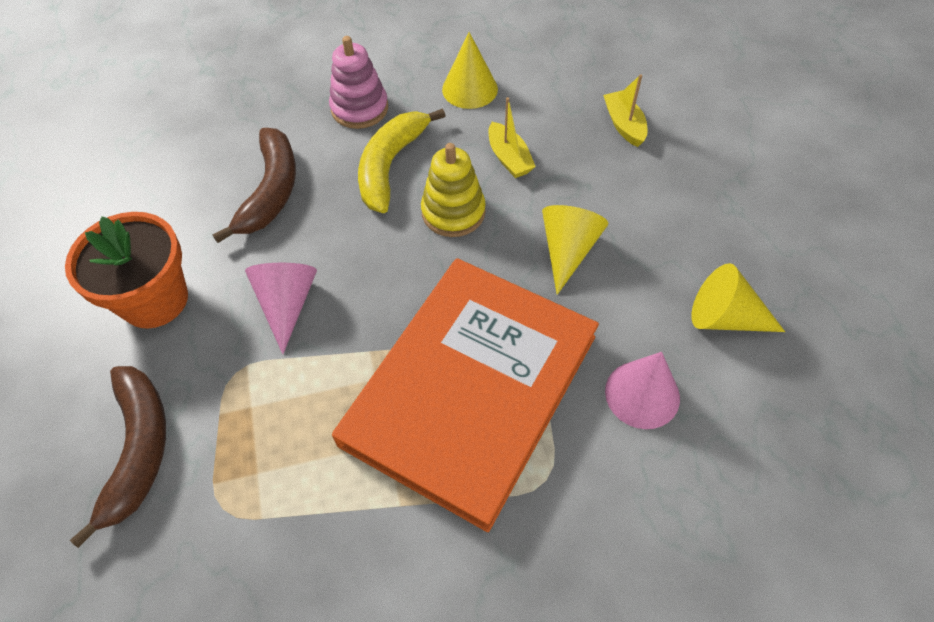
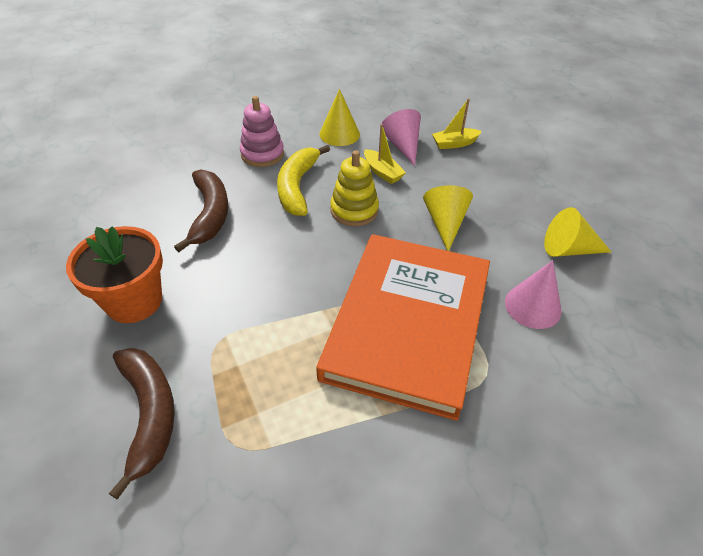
camera: 15 degrees left, 10 degrees down
(287, 304) = (245, 288): pink cone -> pink cone (402, 145)
(624, 125) = (454, 144): yellow boat -> yellow boat turned 75 degrees counterclockwise

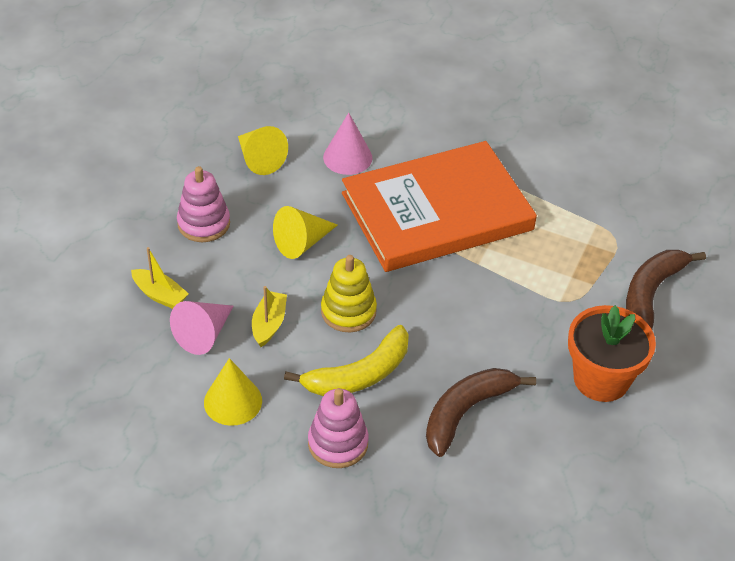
camera: 130 degrees left, 0 degrees up
(509, 188) = (204, 223): none -> pink stacking toy

